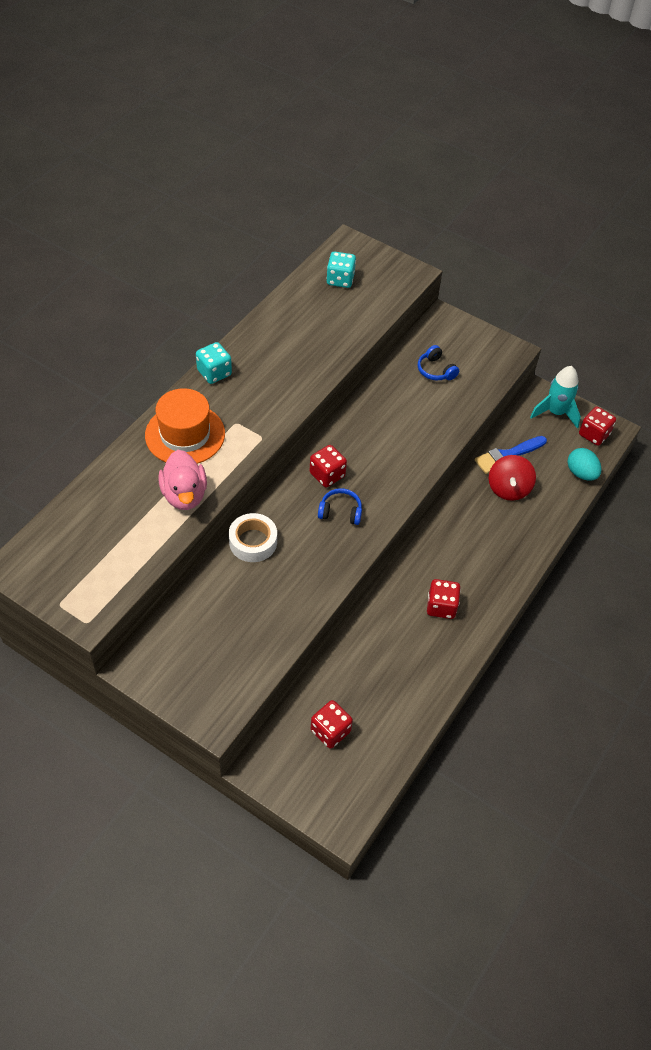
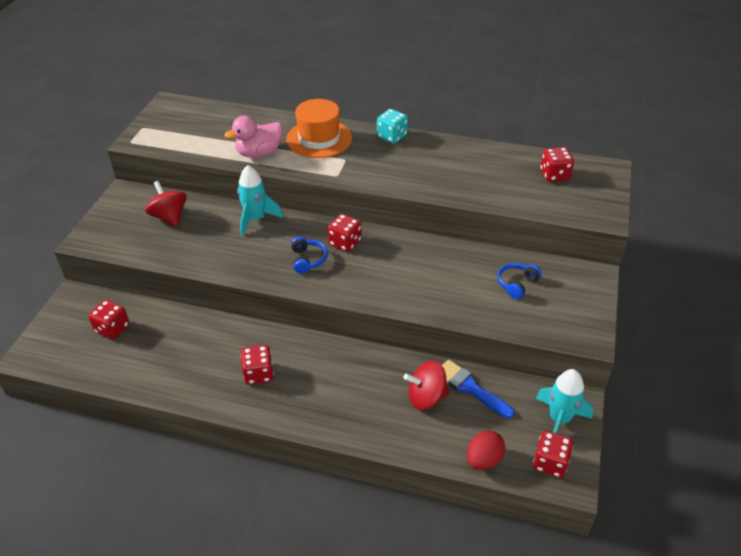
camera: 75 degrees right, 10 degrees down
(210, 625) = (169, 217): none -> red spinning top
(253, 542) = (255, 219): white tape -> turquoise rocket
(340, 280) = (554, 175): turquoise dice -> red dice
(581, 473) = (483, 460): turquoise egg -> red egg

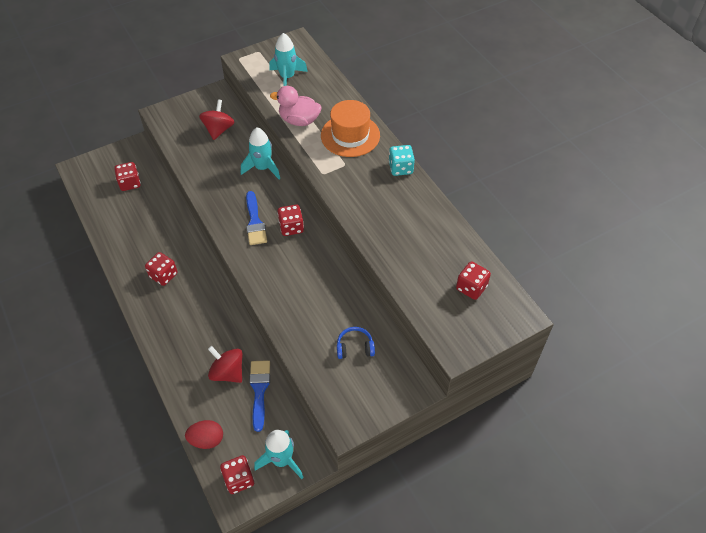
camera: 45 degrees right, 10 degrees up
(201, 131) = (287, 77): none -> turquoise rocket
(308, 260) = (255, 222): blue headphones -> blue brush

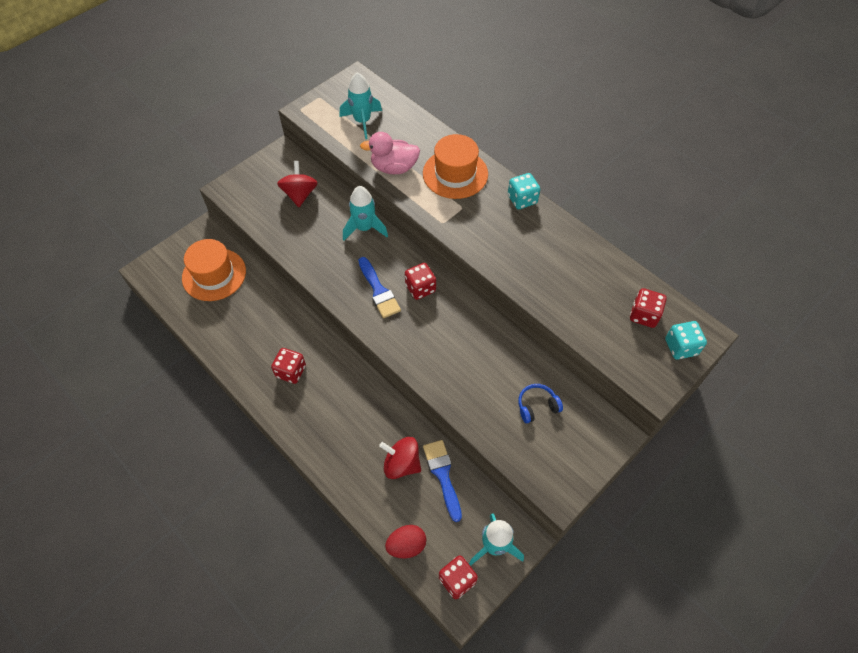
camera: 15 degrees left, 5 degrees up
(130, 183) = (214, 274): red dice -> orange hat
(494, 322) = (681, 347): none -> turquoise dice

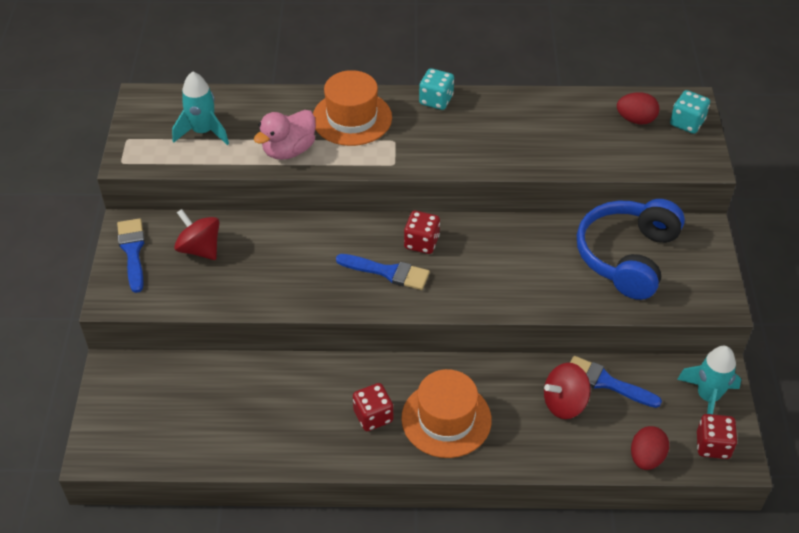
camera: 45 degrees left, 10 degrees down
(214, 274) = (179, 399): orange hat -> orange hat (446, 419)
(267, 169) = (132, 251): none -> blue brush
(364, 228) = (305, 232): turquoise rocket -> none
(537, 406) = (627, 257): blue headphones -> blue headphones, size x2.31
(644, 315) = (635, 120): red dice -> red egg

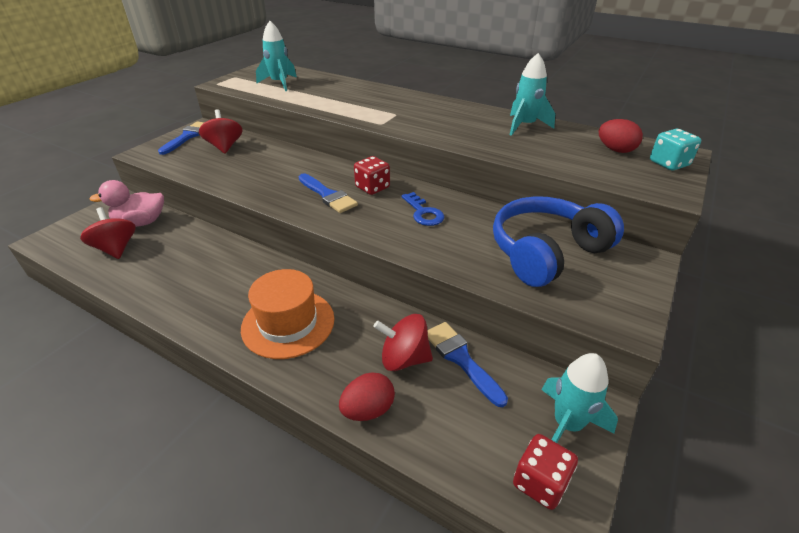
camera: 30 degrees right, 10 degrees down
(191, 426) = (116, 248): none -> red spinning top
(289, 150) = (319, 101): pink duck -> pink duck (141, 222)
(352, 118) = (380, 98): orange hat -> none
(373, 416) = (236, 295): red dice -> none
(436, 100) = (450, 104): turquoise dice -> none
(496, 255) = (423, 213): none -> blue key
(535, 112) = (525, 126): none -> turquoise rocket
(646, 457) = (447, 454): red egg -> red egg (368, 410)

